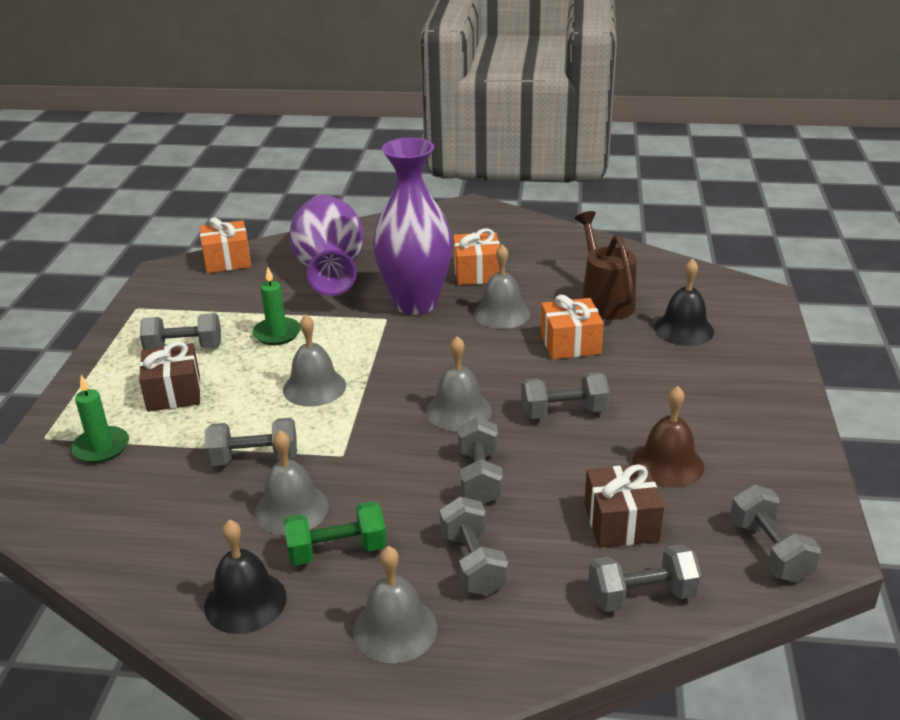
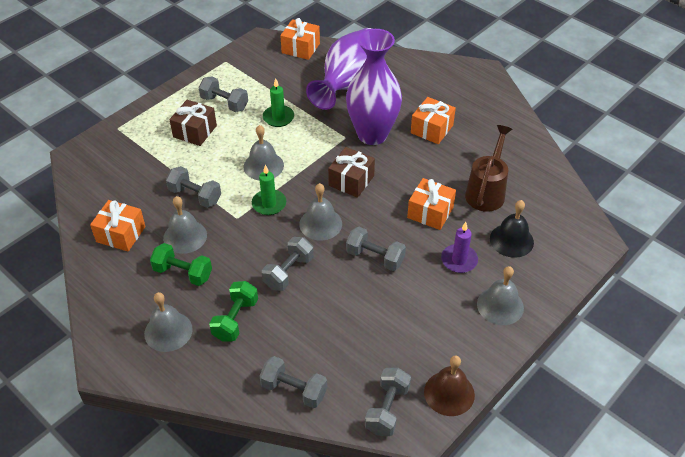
camera: 35 degrees right, 15 degrees up
(101, 447) = (136, 148): green candle -> green candle (269, 204)
(187, 553) = (121, 234): none -> orange gift
(245, 601) = (121, 275): black bell -> none
(473, 563) = (235, 319): grey dumbbell -> green dumbbell
(501, 313) = (414, 168): grey bell -> grey bell (500, 305)
(621, 522) = (330, 343): brown gift -> brown gift (351, 181)
(656, 371) = (459, 260): none -> purple candle
(668, 464) = (394, 324): brown bell -> brown bell (449, 393)

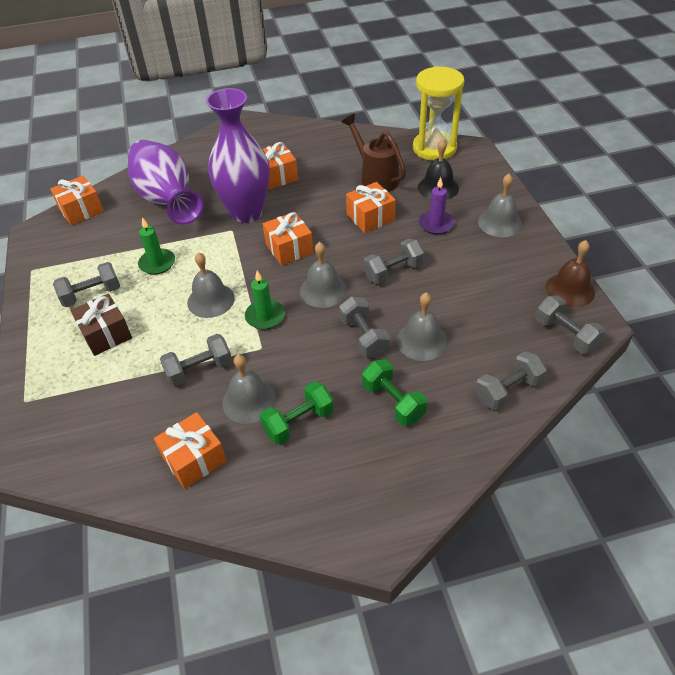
camera: 55 degrees left, 0 degrees up
(168, 331) = (368, 466): grey bell -> grey bell (422, 341)
(351, 181) = (289, 248): brown gift -> orange gift
(568, 213) = (434, 148): none -> yellow hourglass

